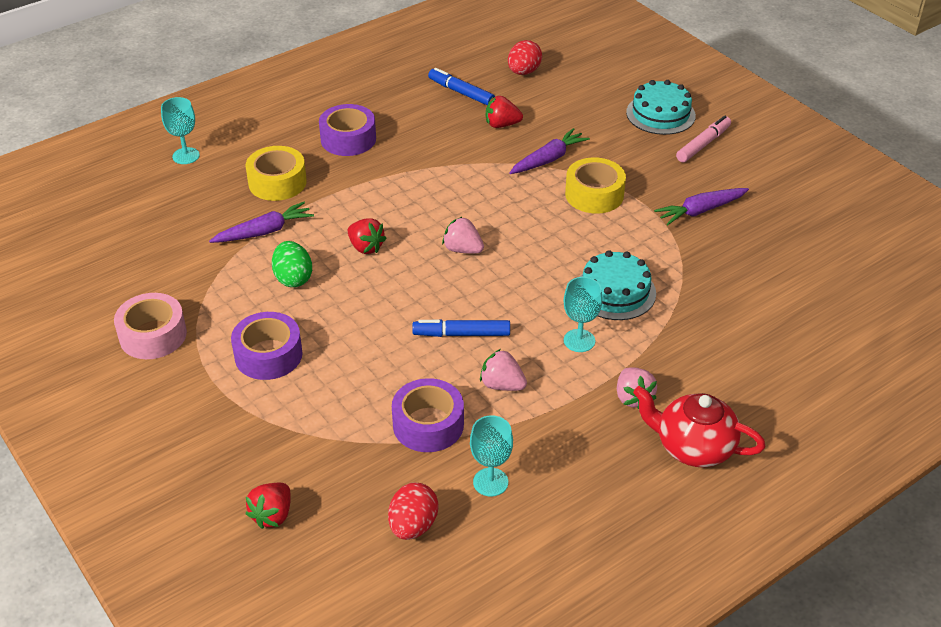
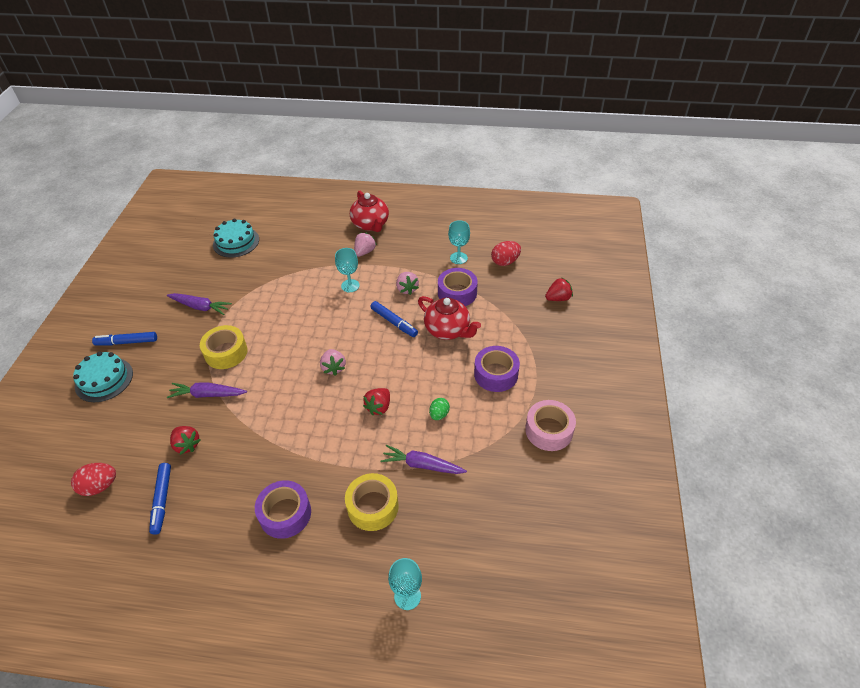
camera: 135 degrees left, 5 degrees up
(293, 278) = (439, 414): green egg -> green egg, size x0.67
(366, 247) = (379, 407): red strawberry -> red strawberry turned 150 degrees counterclockwise
(383, 368) = (448, 330): none -> red teapot
(615, 291) = (302, 296): turquoise cake -> turquoise cake (236, 242)
(703, 144) = (127, 342): pink marker -> blue marker

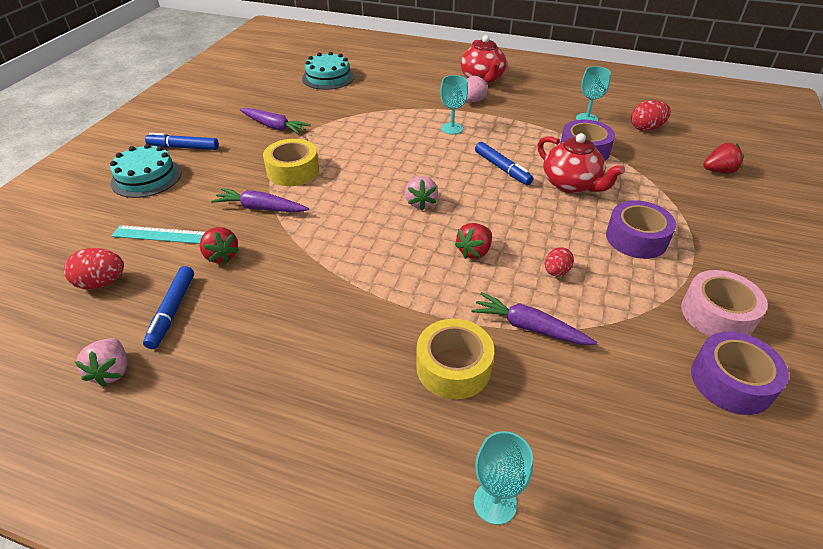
camera: 10 degrees right, 5 degrees down
(133, 434) = (160, 235): none -> turquoise ruler
(285, 514) = (329, 355): purple tape -> purple tape (731, 381)
(407, 289) = (521, 139): pink strawberry -> pink strawberry (112, 371)
(439, 414) = (556, 272): green egg -> red egg

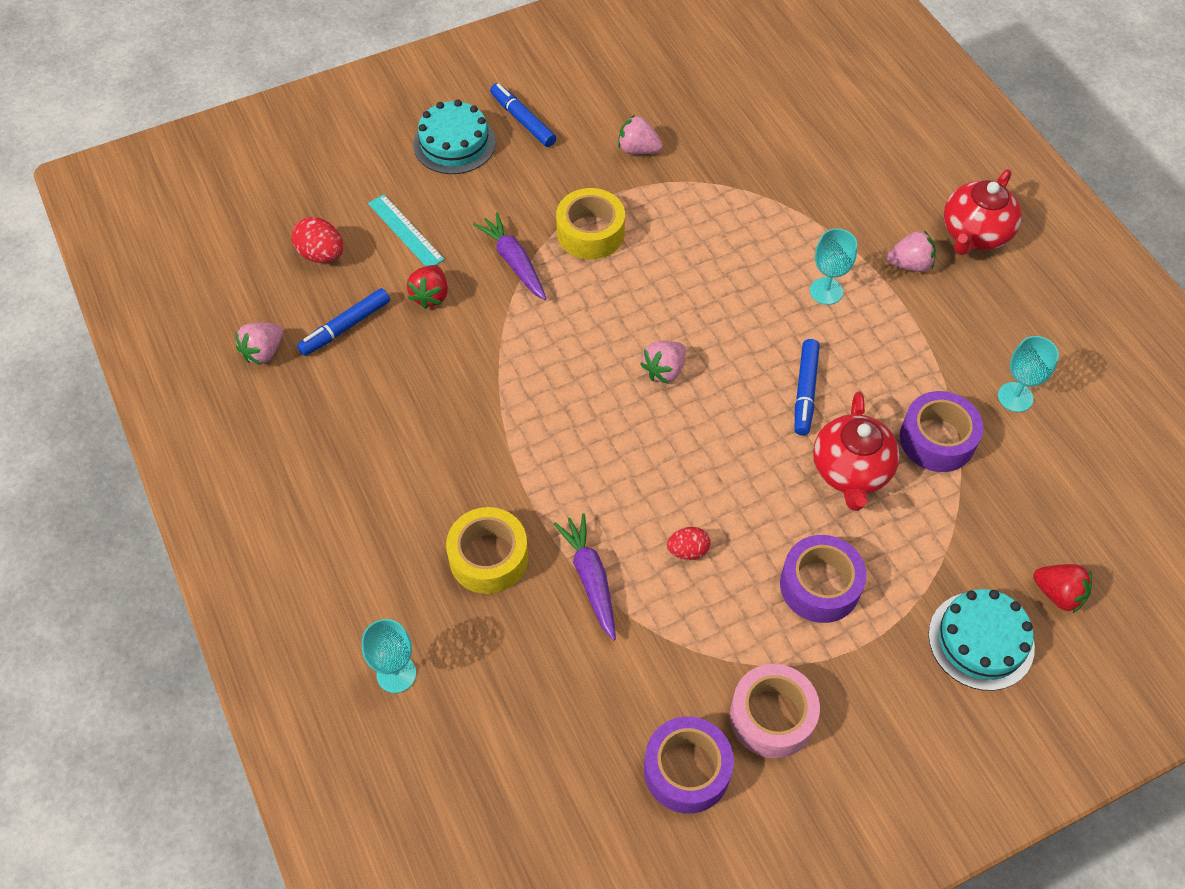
camera: 45 degrees right, 15 degrees up
(274, 127) = (638, 149): purple carrot -> pink strawberry
(328, 77) = (783, 100): turquoise cake -> turquoise cake (981, 640)
(474, 252) = (642, 467): red strawberry -> none
(646, 128) = (1070, 469): red egg -> none

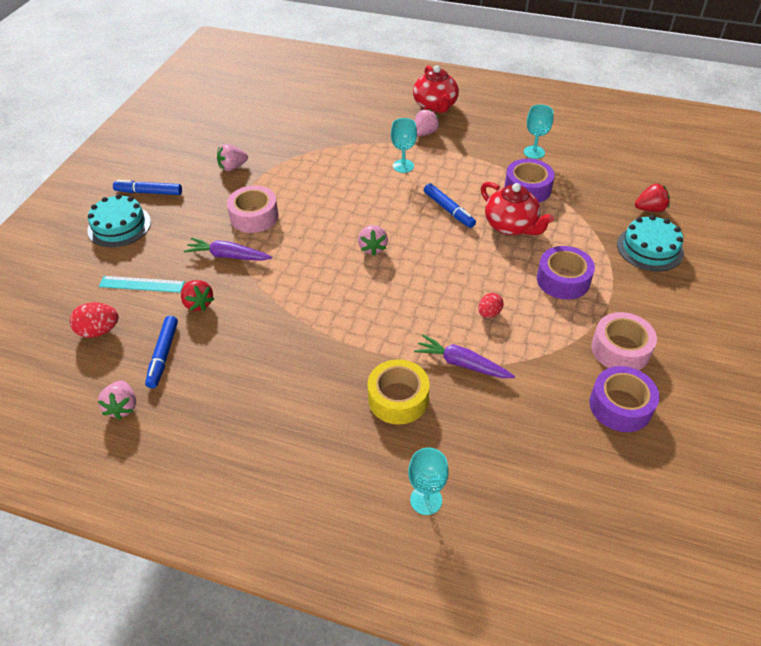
camera: 45 degrees left, 10 degrees down
(590, 233) = (254, 216): yellow tape -> pink tape

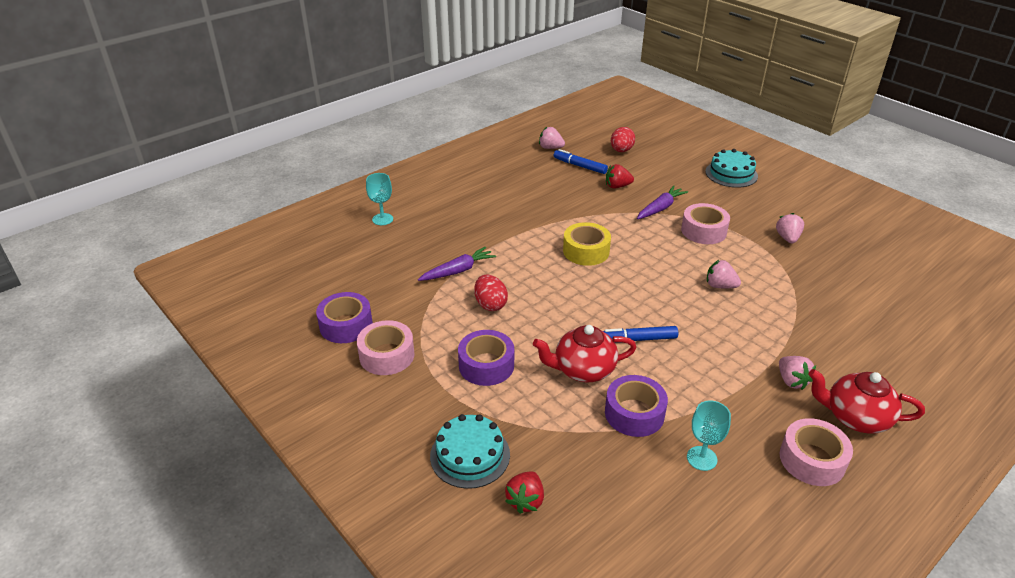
camera: 120 degrees right, 10 degrees down
(142, 284) = (655, 171): turquoise ruler -> none
(149, 192) = (770, 192): blue marker -> none
(373, 248) = (617, 275): pink strawberry -> pink strawberry (720, 286)
(398, 398) = (459, 234): yellow tape -> yellow tape (586, 251)
(403, 166) = (732, 339): turquoise goblet -> none
(489, 115) = (812, 460): none -> pink tape
(489, 313) = (490, 304): red egg -> red egg, size x1.50

